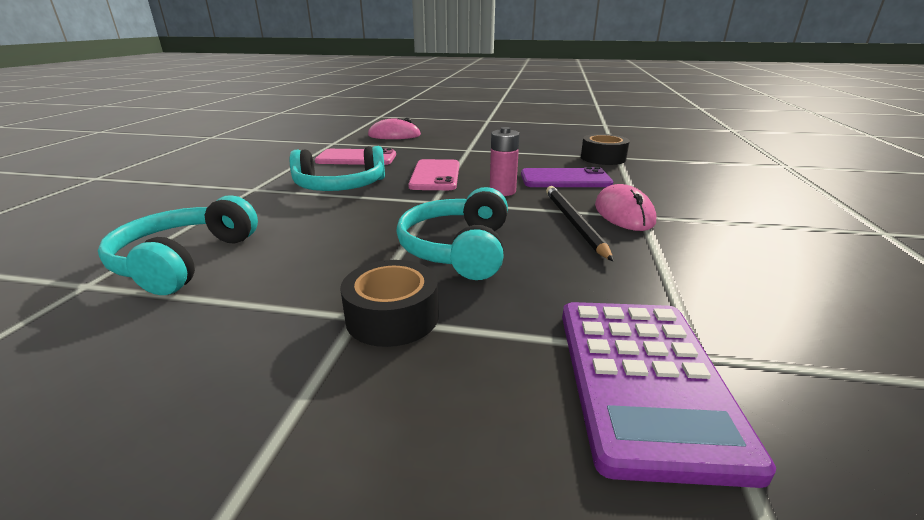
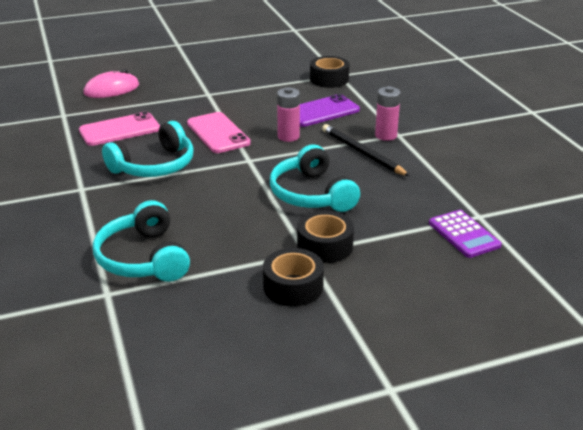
camera: 30 degrees left, 5 degrees up
(269, 361) = (293, 286): none -> black tape
(623, 213) = (386, 135): pink mouse -> pink battery
(644, 380) = (464, 234): purple calculator -> purple calculator, size x0.61

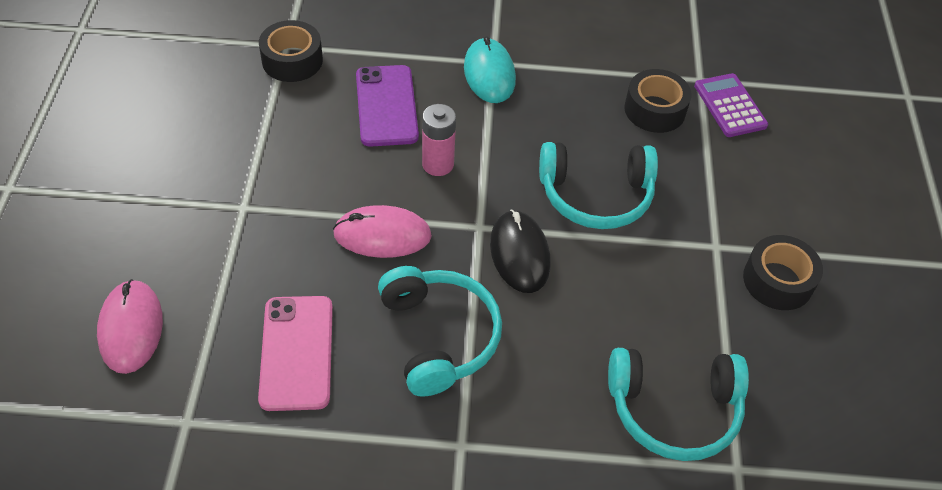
camera: 70 degrees left, 20 degrees up
(218, 133) = (382, 235): pink phone -> pink mouse
(237, 177) = (519, 253): none -> black mouse
(325, 246) = (710, 225): black tape -> black tape (655, 110)
(362, 153) = (520, 112): black pencil -> none
(386, 135) = (489, 74): pink battery -> turquoise mouse
(464, 234) = (730, 106): purple calculator -> purple calculator turned 105 degrees counterclockwise

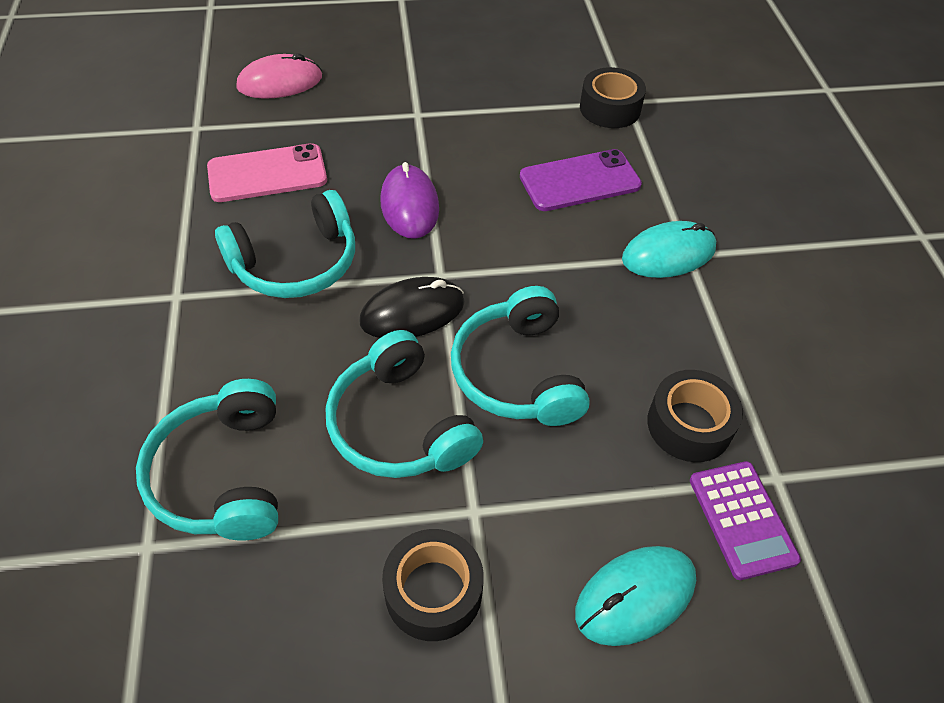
camera: 80 degrees right, 0 degrees up
(382, 235) = (409, 205): pink mouse -> purple mouse
(438, 164) = (514, 231): pink battery -> none
(637, 280) = (400, 425): none -> turquoise headphones
(730, 106) = (742, 519): purple calculator -> purple calculator turned 105 degrees clockwise
(782, 173) = (635, 596): none -> turquoise mouse

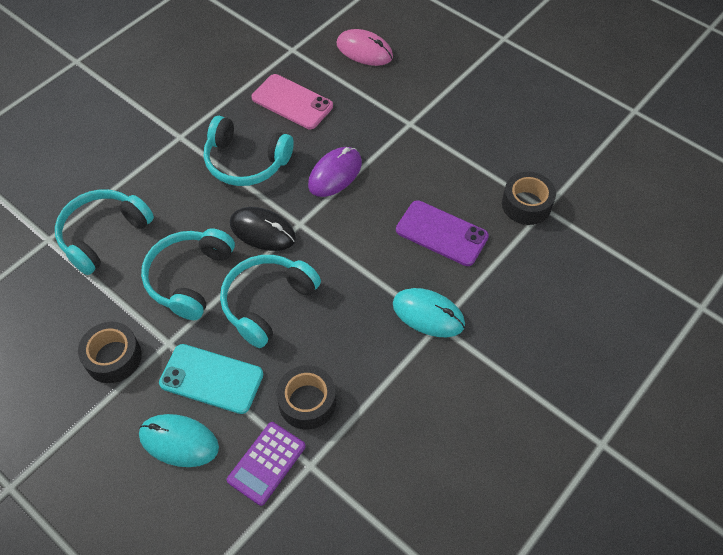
camera: 50 degrees right, 5 degrees up
(572, 499) = (211, 379): none -> turquoise phone

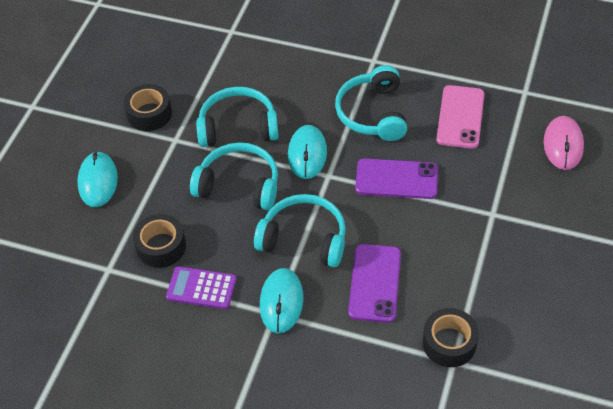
camera: 70 degrees right, 5 degrees down
(103, 235) = (251, 59): turquoise headphones -> turquoise headphones (304, 239)
(211, 379) = (156, 178): turquoise phone -> none
(262, 231) = (307, 154): black mouse -> turquoise mouse
(266, 463) = (100, 241): purple calculator -> purple calculator (201, 288)
(335, 174) = (396, 179): purple mouse -> purple phone

